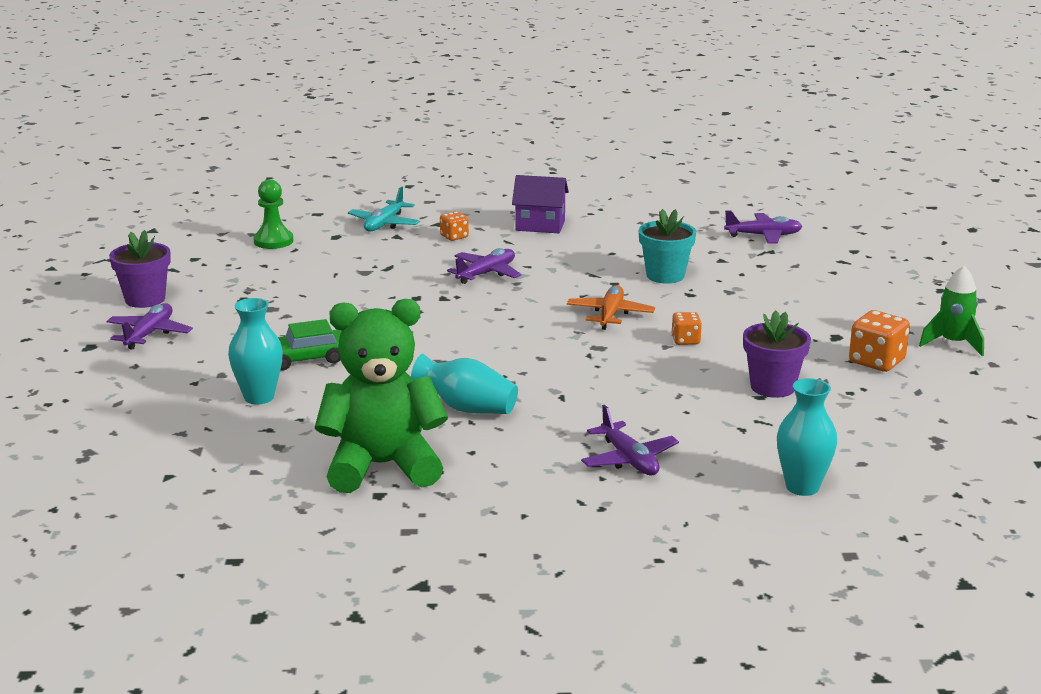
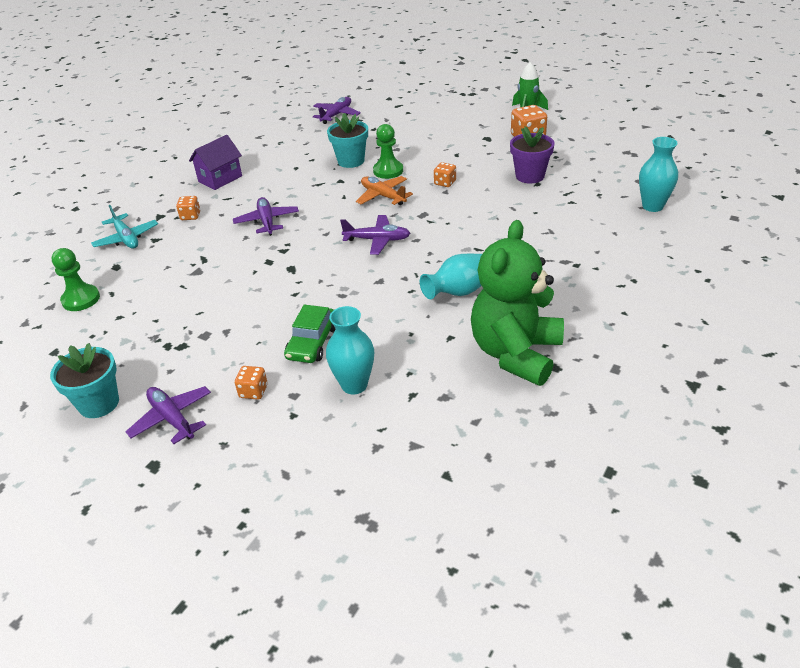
camera: 55 degrees left, 15 degrees up
(145, 299) = (99, 403): purple flower pot -> turquoise flower pot
(211, 355) = (253, 391): none -> orange dice
(629, 459) = (580, 251): purple plane -> purple plane (377, 240)
(670, 301) = (388, 171): none -> green pawn

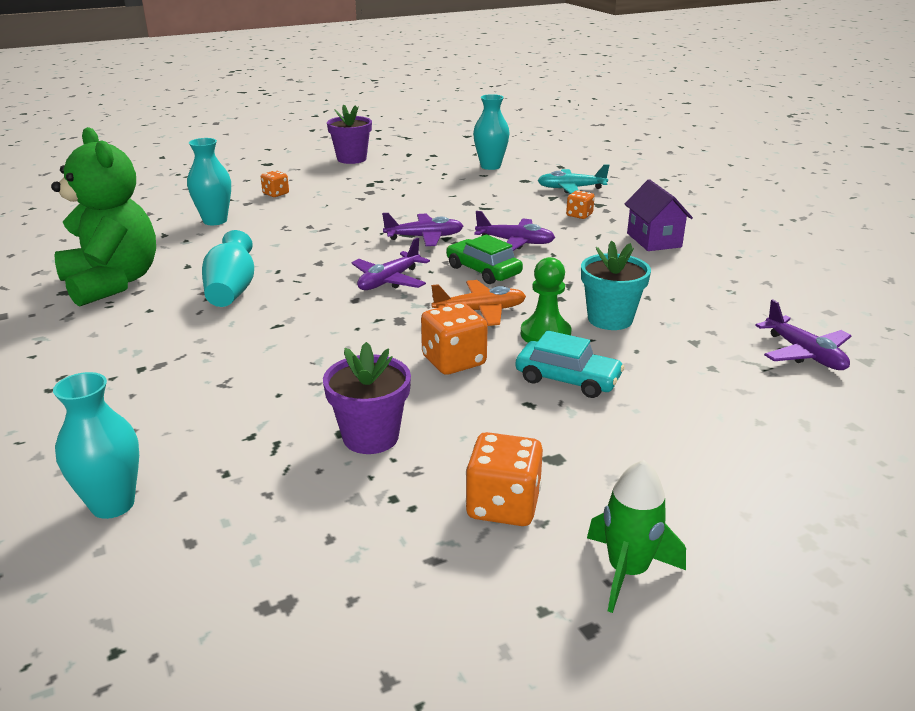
camera: 120 degrees right, 10 degrees down
(81, 299) = (490, 166): green pawn -> turquoise vase
(99, 403) = (351, 159): turquoise flower pot -> purple flower pot
(172, 419) = (297, 172): purple plane -> purple plane (424, 237)
(312, 342) = (289, 219): green car -> green car (483, 270)
(425, 153) = (567, 379): none -> turquoise car
(445, 183) = (454, 361): orange dice -> orange dice, size x1.69

